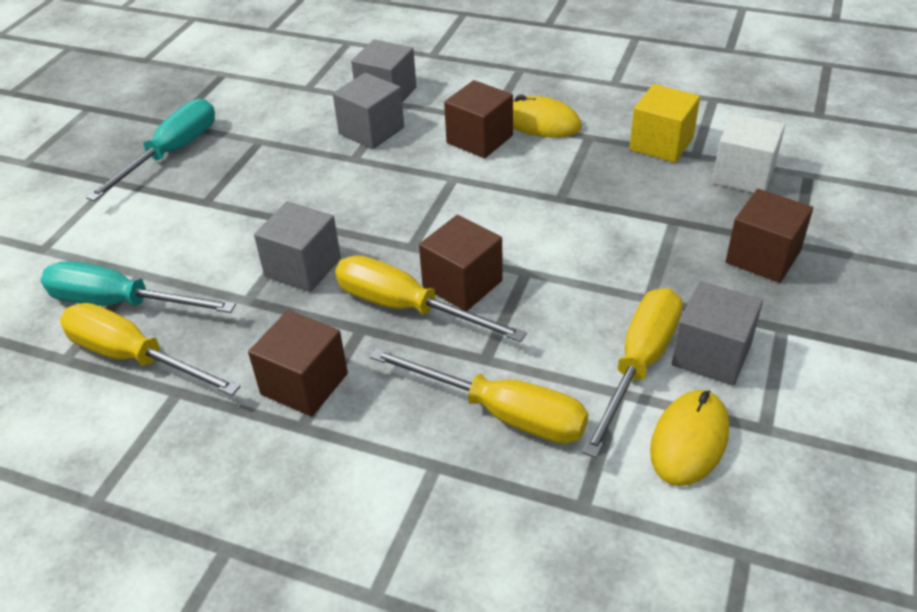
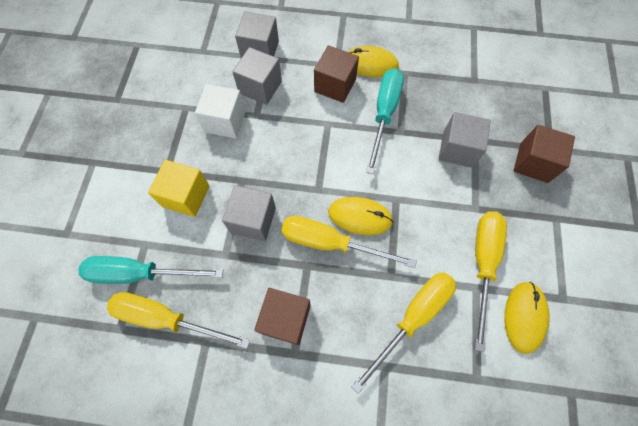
camera: 15 degrees left, 25 degrees up
(171, 153) = (126, 129): turquoise screwdriver -> turquoise screwdriver (384, 114)
(462, 284) = (360, 216): brown cube -> yellow mouse
(501, 413) = (412, 318): yellow screwdriver -> yellow screwdriver turned 60 degrees counterclockwise
(661, 144) = (451, 73): yellow cube -> yellow cube (186, 196)
(711, 354) = (522, 248): grey cube -> grey cube (457, 149)
(743, 175) = (507, 94): white cube -> white cube (225, 121)

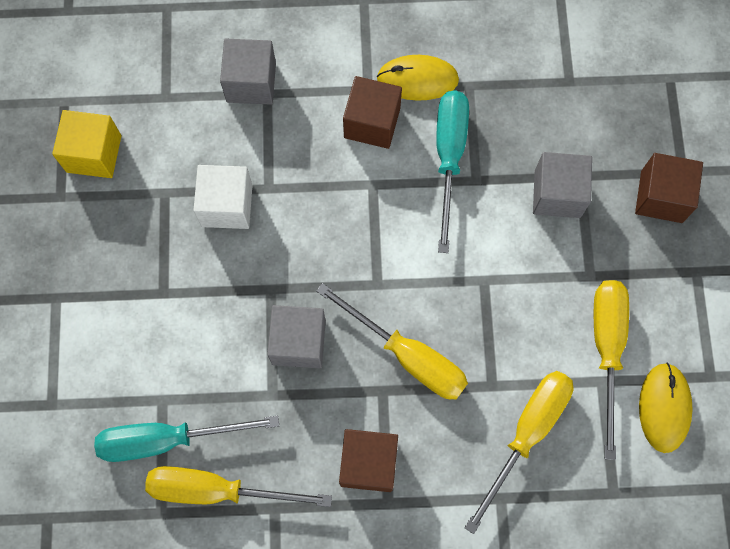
camera: 10 degrees left, 5 degrees up
(186, 196) = (200, 324): yellow cube -> yellow cube (94, 154)
(260, 87) = (265, 143): grey cube -> none
(331, 243) = (407, 355): yellow screwdriver -> yellow screwdriver turned 150 degrees counterclockwise
(360, 216) = (439, 313): yellow mouse -> none

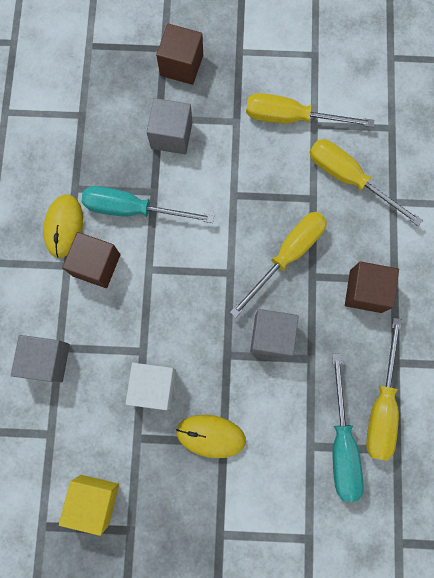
camera: 85 degrees left, 5 degrees up
(664, 408) = (335, 87): yellow mouse -> yellow mouse (211, 436)

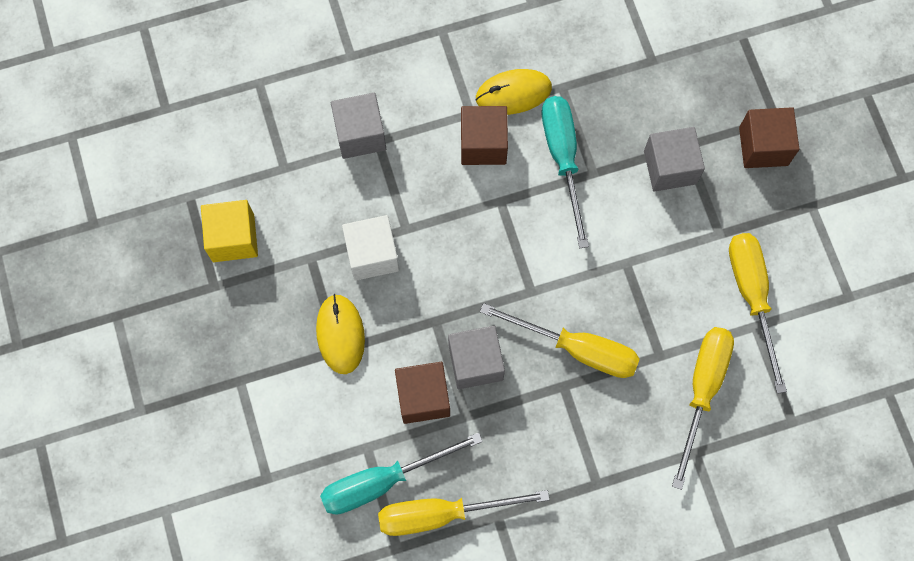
camera: 70 degrees right, 5 degrees down
(365, 291) = (570, 454): brown cube -> brown cube (423, 397)

